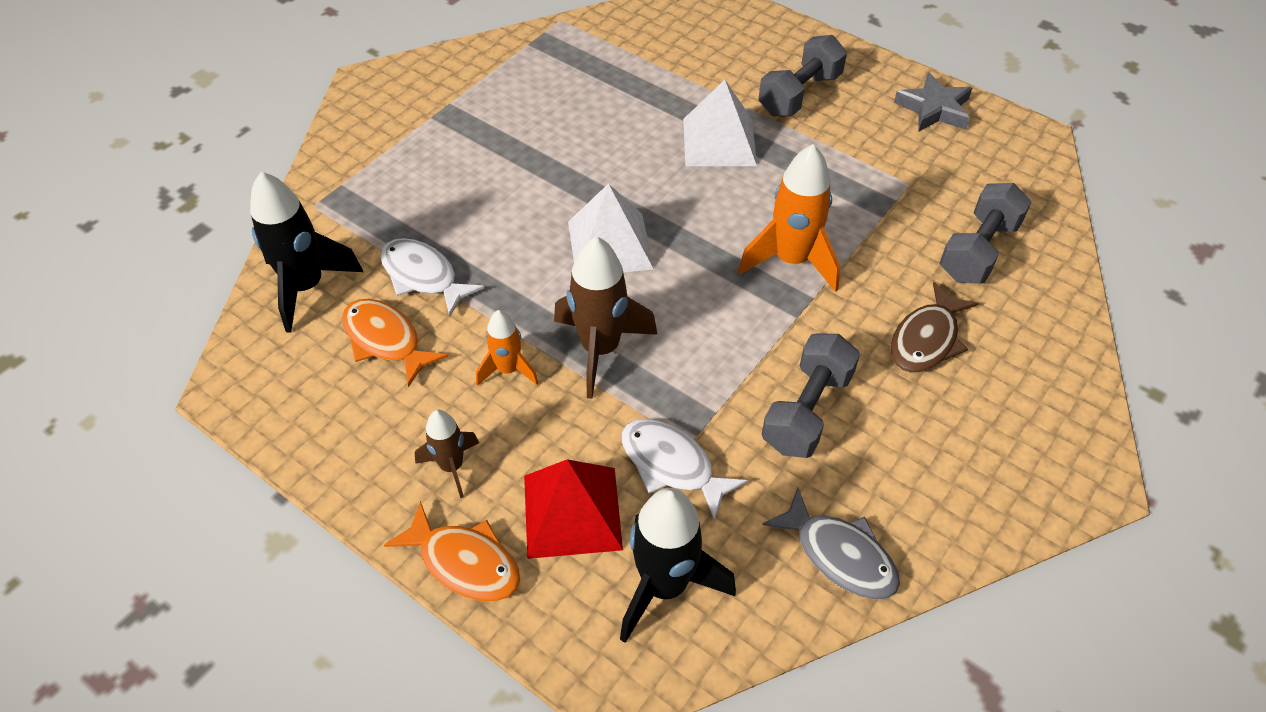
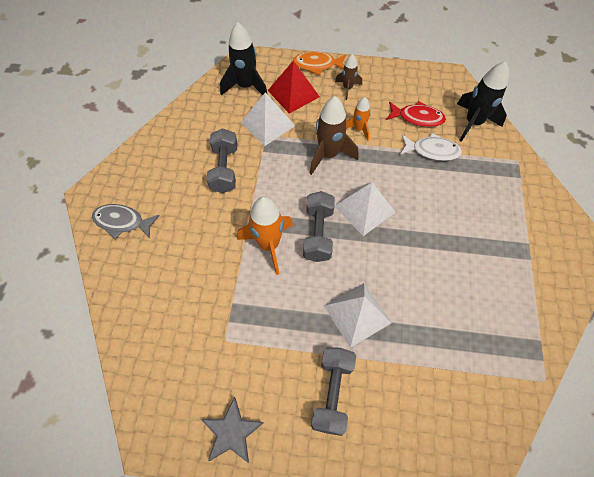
camera: 150 degrees right, 10 degrees up
(386, 340) = (417, 118): orange fish -> red fish
(672, 465) = (268, 124): white fish -> white pyramid
(839, 555) = (188, 121): grey fish -> grey fish (122, 222)
(926, 339) = (182, 231): brown fish -> none
(978, 250) = (168, 305): grey dumbbell -> grey dumbbell (318, 233)

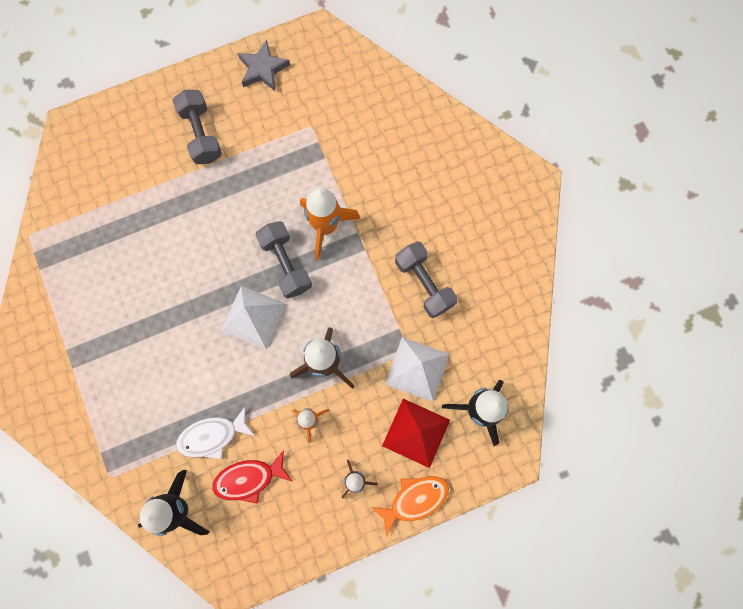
camera: 150 degrees right, 15 degrees up
(122, 222) = (479, 173): grey fish -> none
(357, 314) = (210, 206): white pyramid -> none

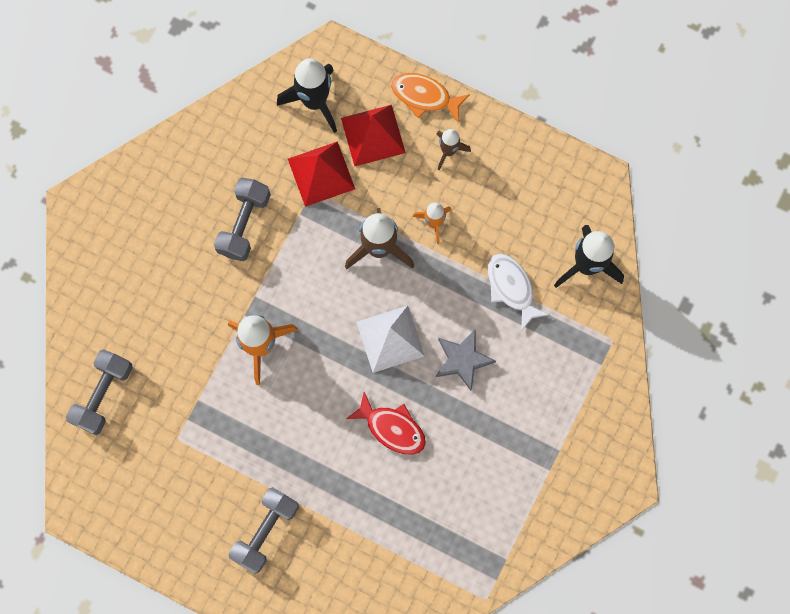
camera: 130 degrees left, 0 degrees up
(212, 436) = (511, 288): white fish -> white fish turned 150 degrees counterclockwise
(248, 479) = (518, 232): red fish -> red fish (392, 428)
(263, 69) = (155, 531): grey star -> grey star (463, 360)
(286, 264) = (322, 351): grey dumbbell -> grey dumbbell (103, 395)
(417, 369) = (321, 173): white pyramid -> red pyramid

